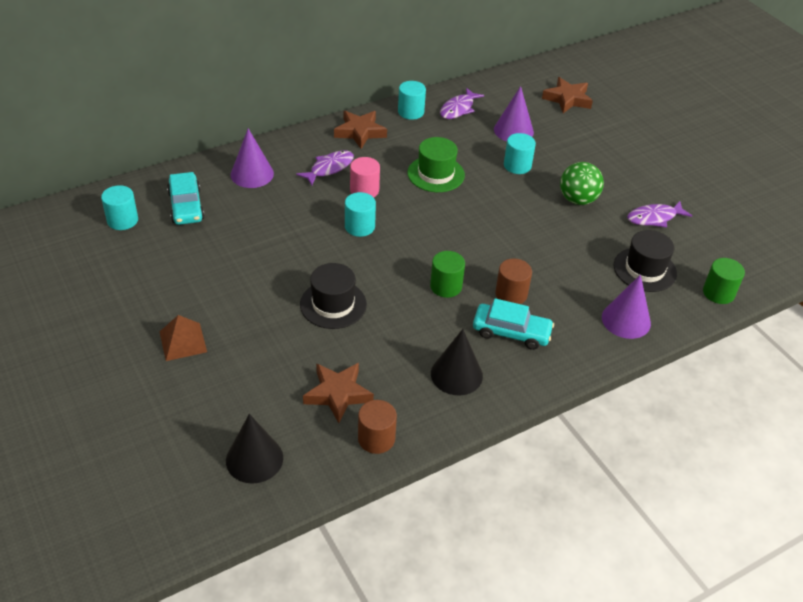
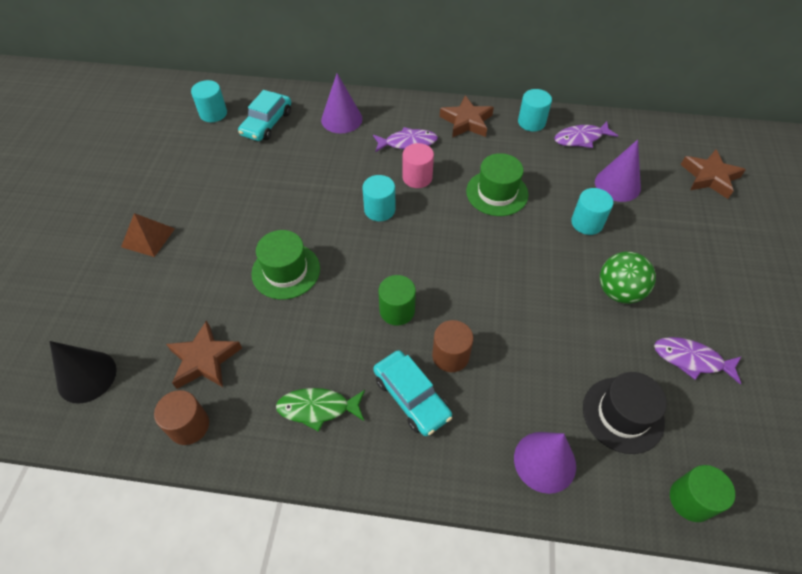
camera: 40 degrees right, 10 degrees up
(333, 304) = (286, 271): black hat -> green hat
(456, 374) = (318, 408): black cone -> green fish

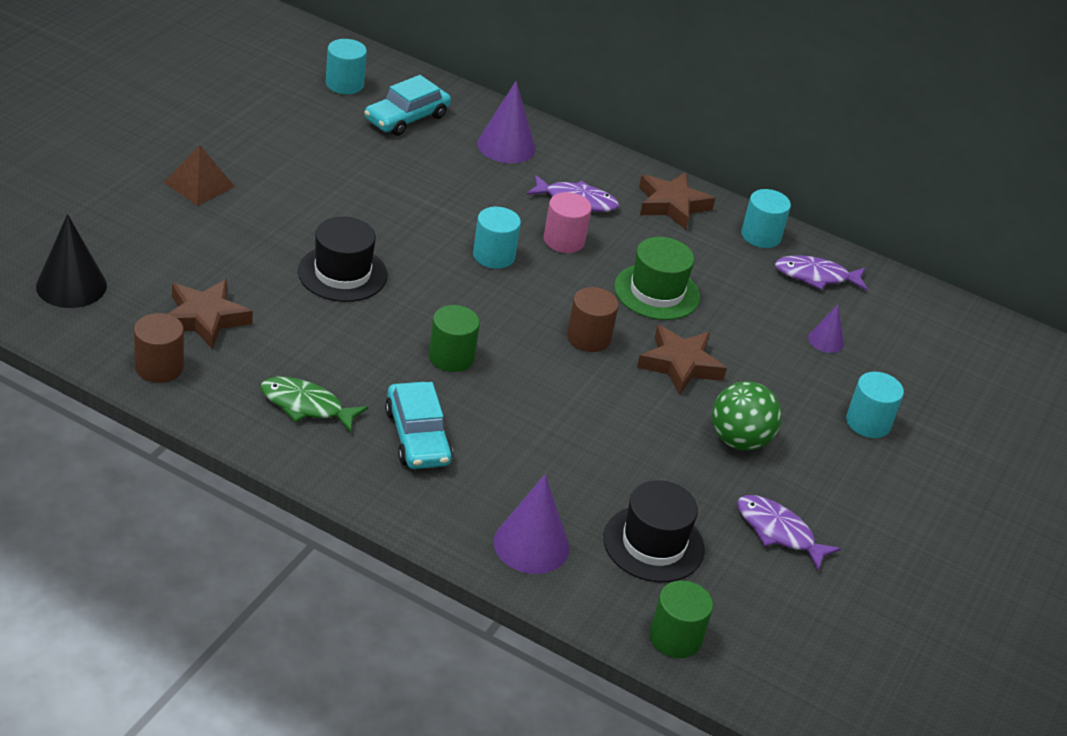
camera: 15 degrees right, 15 degrees down
(286, 271) = (342, 273): green hat -> black hat
(450, 356) = (487, 419): brown cylinder -> brown cylinder (588, 338)
(587, 223) = (752, 363): turquoise cylinder -> turquoise cylinder (868, 423)
(617, 185) = (826, 340): purple cone -> purple cone, size x0.56
(709, 177) = (962, 378): brown star -> brown star (680, 365)

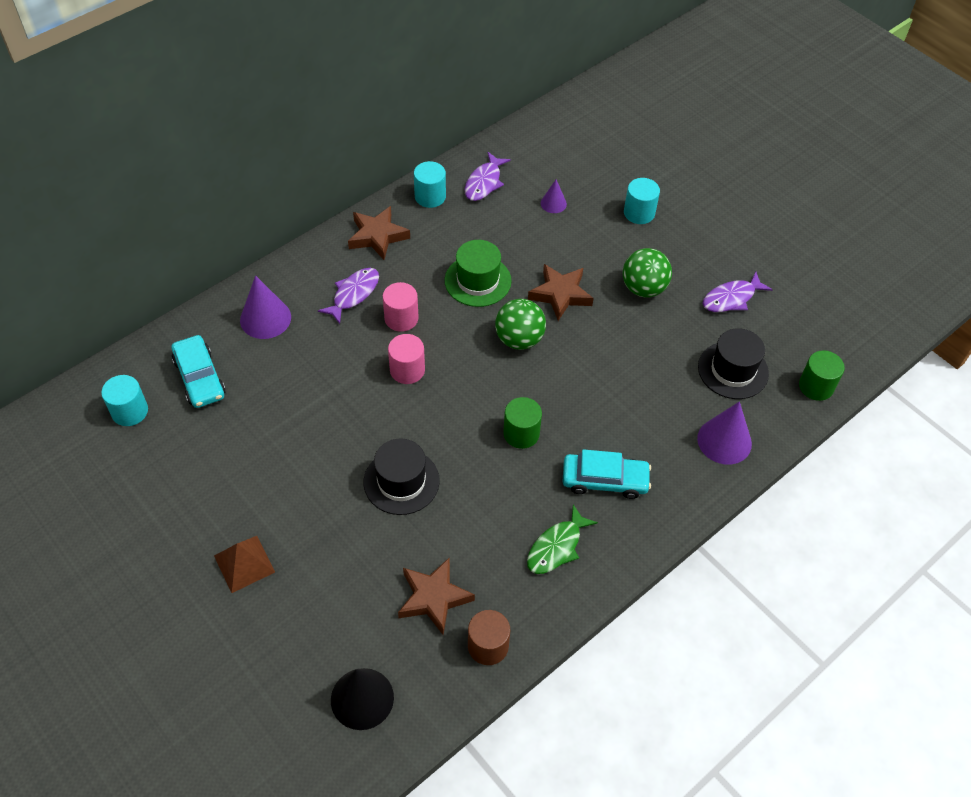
camera: 65 degrees left, 15 degrees up
(494, 256) = (407, 370): turquoise cylinder -> pink cylinder
(588, 338) = (519, 339): brown cylinder -> green ball

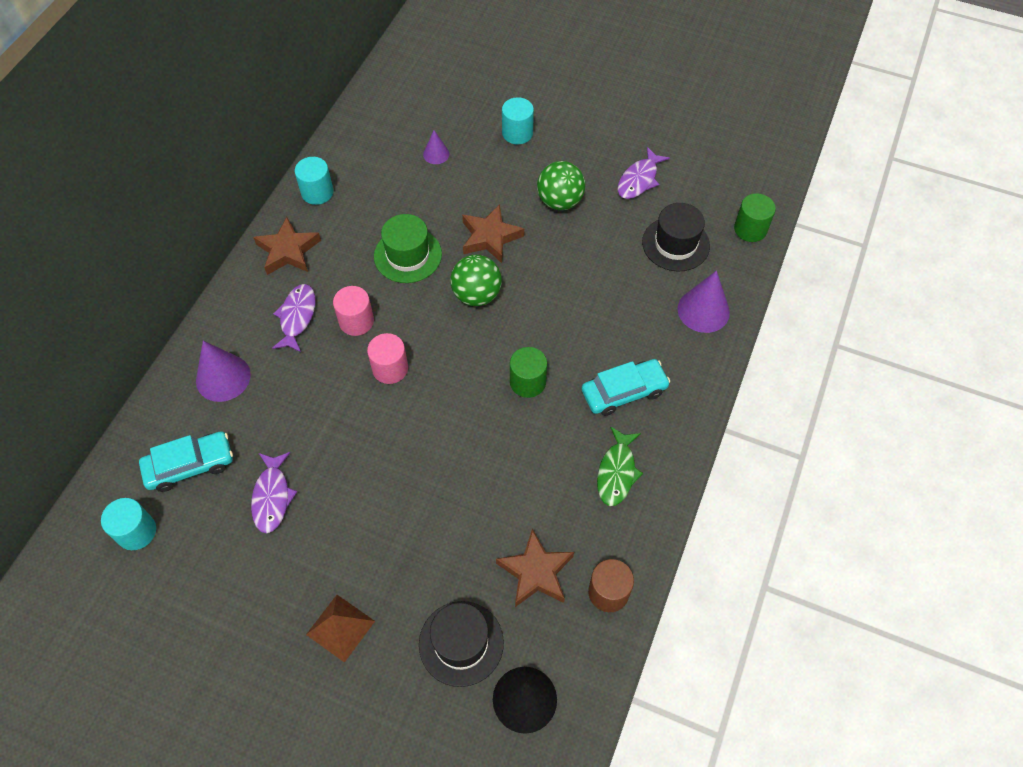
camera: 25 degrees left, 5 degrees up
(199, 378) = (190, 465): turquoise car -> turquoise car turned 60 degrees counterclockwise
(401, 481) = (444, 477): black hat -> black hat (461, 643)
(484, 183) = (361, 159): purple fish -> purple fish (272, 497)

